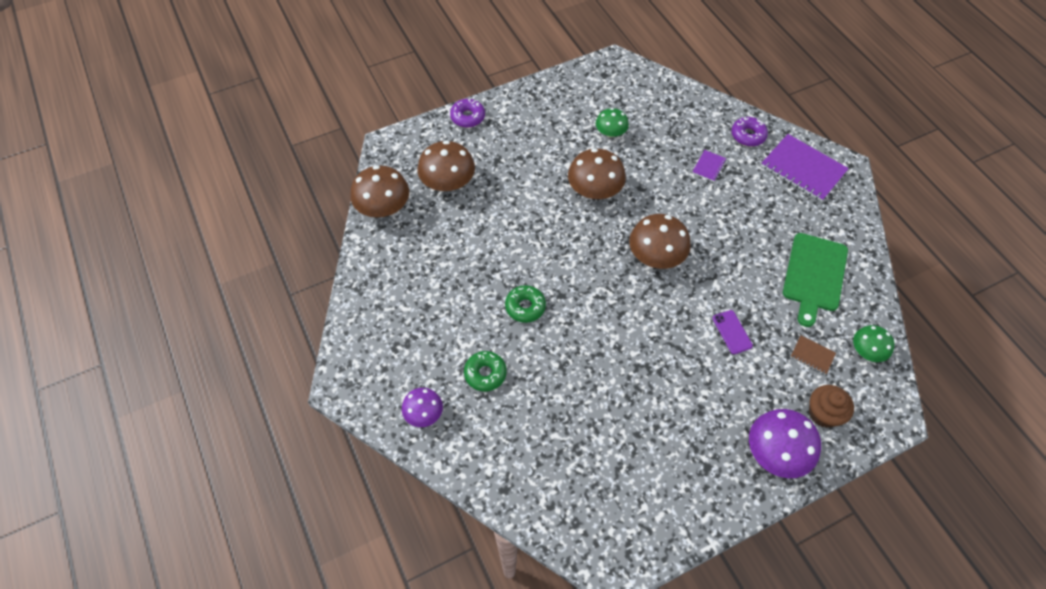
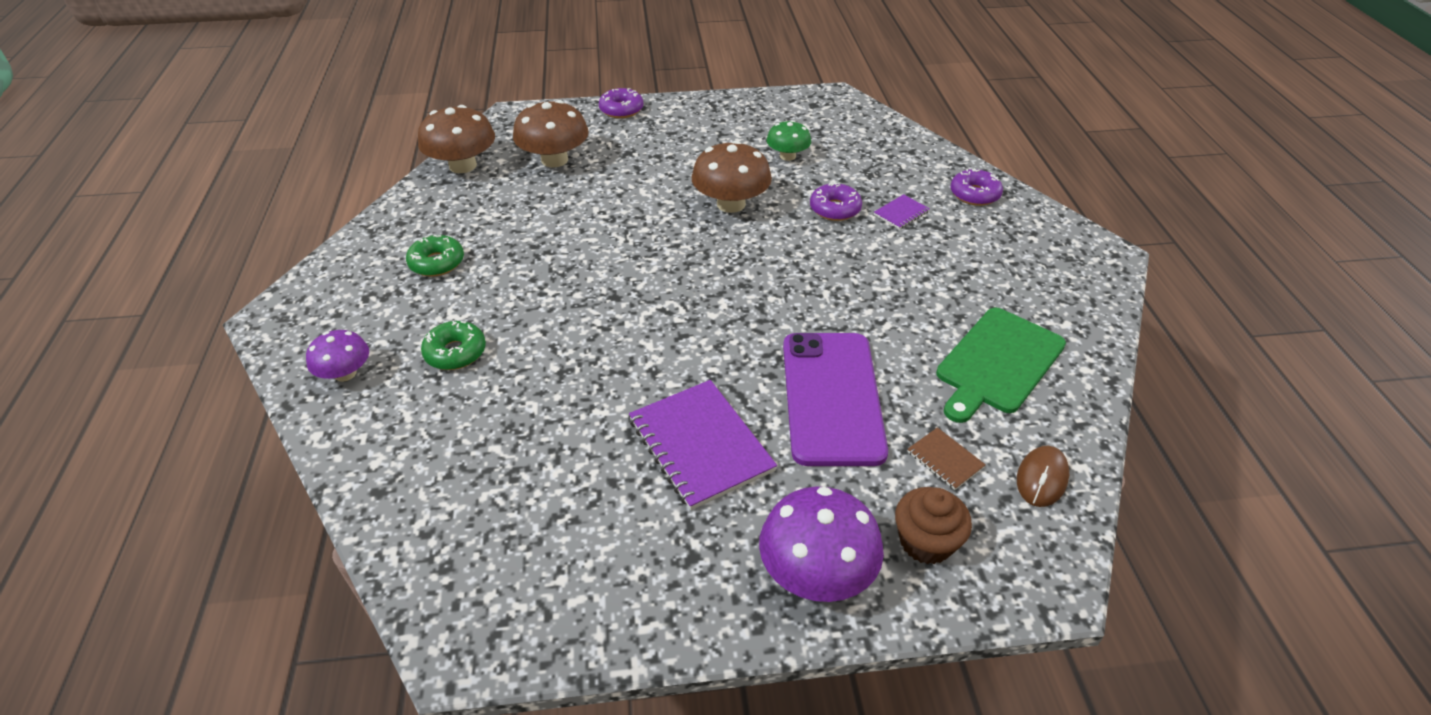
camera: 20 degrees right, 15 degrees down
(525, 307) = (559, 297): green donut -> green donut (437, 263)
(656, 256) = (771, 286): brown mushroom -> none
(665, 175) = (835, 209): none -> purple donut
(732, 332) = (831, 397): purple phone -> purple phone, size x2.40
(803, 169) = (1038, 244): purple notebook -> purple notebook (700, 445)
(867, 351) = (1042, 478): green mushroom -> brown mouse

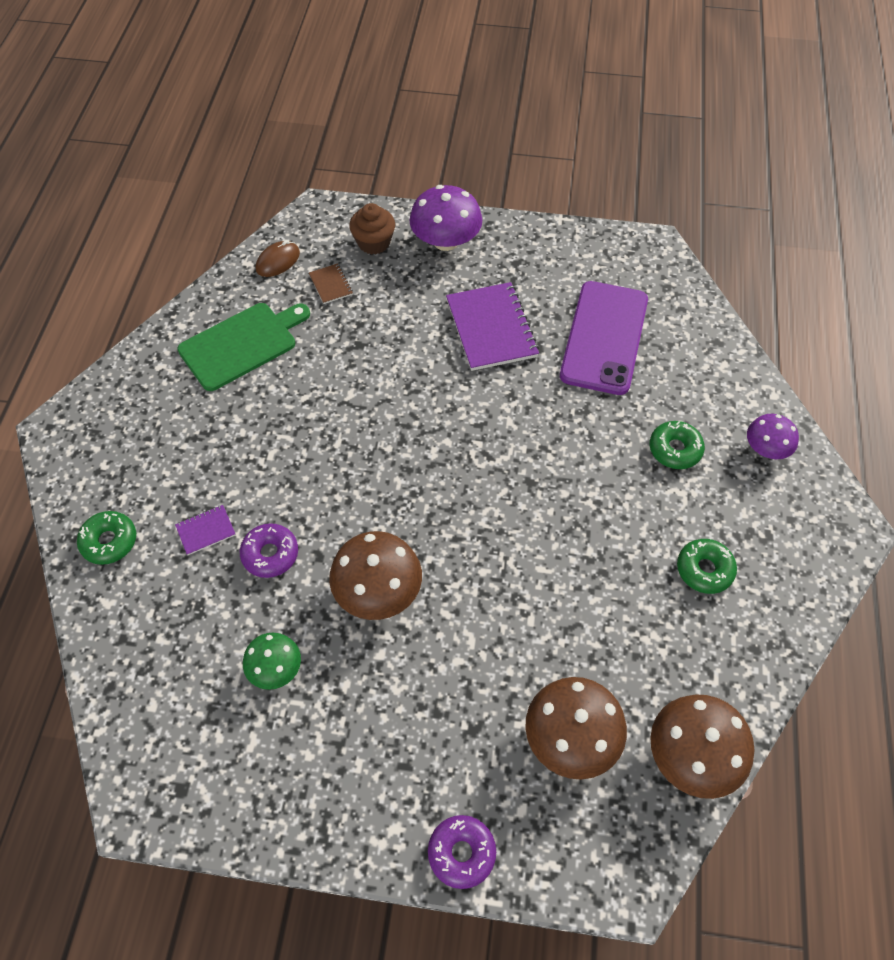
camera: 165 degrees left, 15 degrees up
(831, 397) = (383, 344): purple phone -> purple phone (604, 337)
(974, 194) = (109, 541): purple donut -> green donut

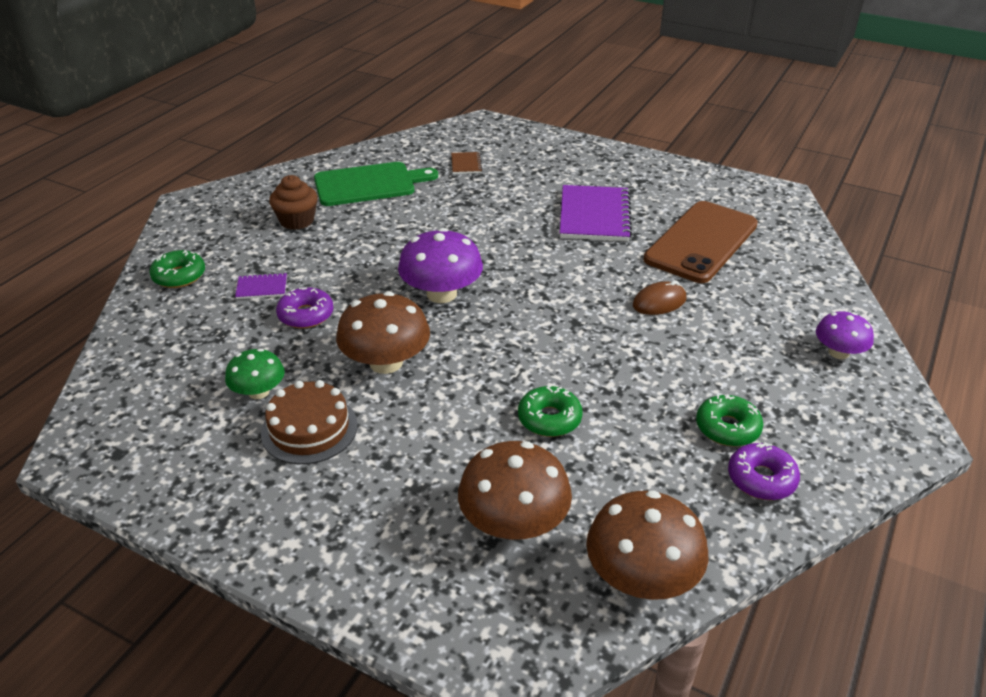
camera: 20 degrees right, 20 degrees down
(278, 261) = (430, 143): brown mouse -> brown mouse (659, 302)
(346, 696) = (309, 429): none -> brown cake
(374, 243) = (518, 147): brown cupcake -> brown cupcake (297, 221)
(445, 241) = (583, 157): purple mushroom -> purple mushroom (441, 294)
(461, 853) = (345, 583): purple donut -> purple donut (761, 479)
(604, 337) = (701, 242): purple phone -> brown phone
(675, 449) = (737, 332): green donut -> green donut (549, 419)

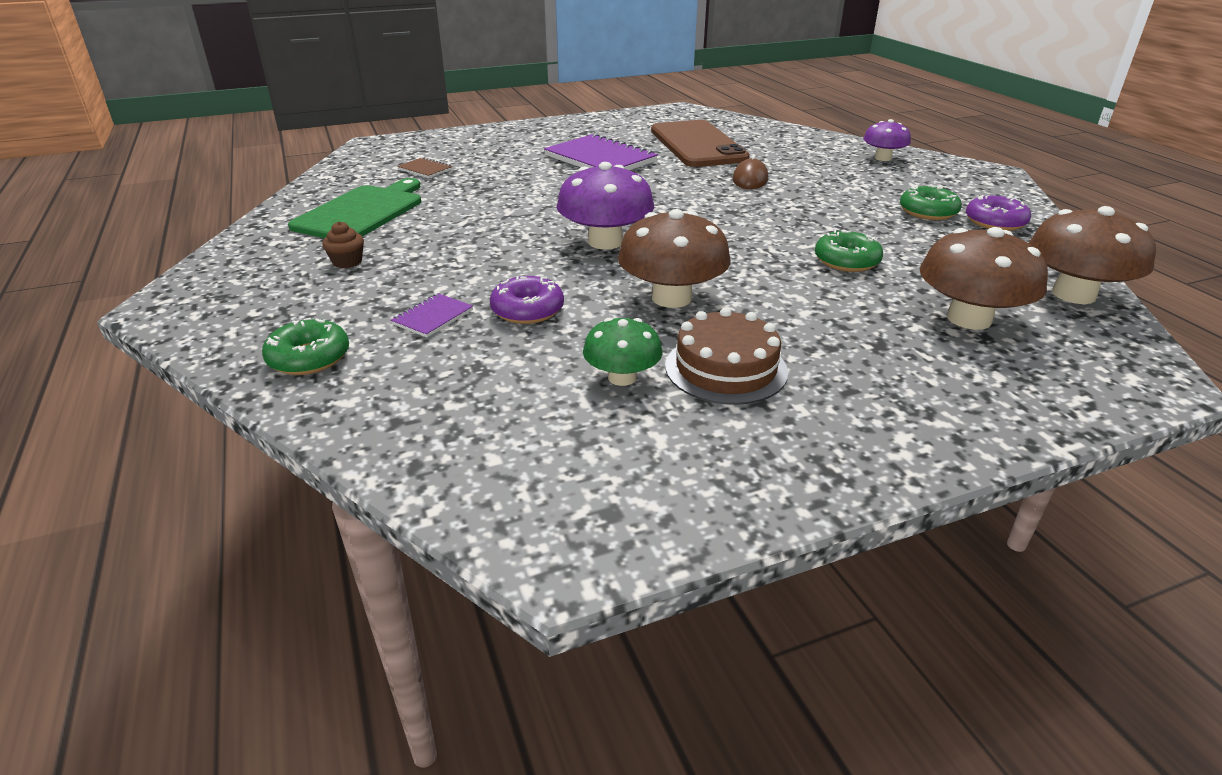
camera: 50 degrees left, 5 degrees down
(297, 221) = (347, 262): brown cupcake -> brown cupcake, size x0.62

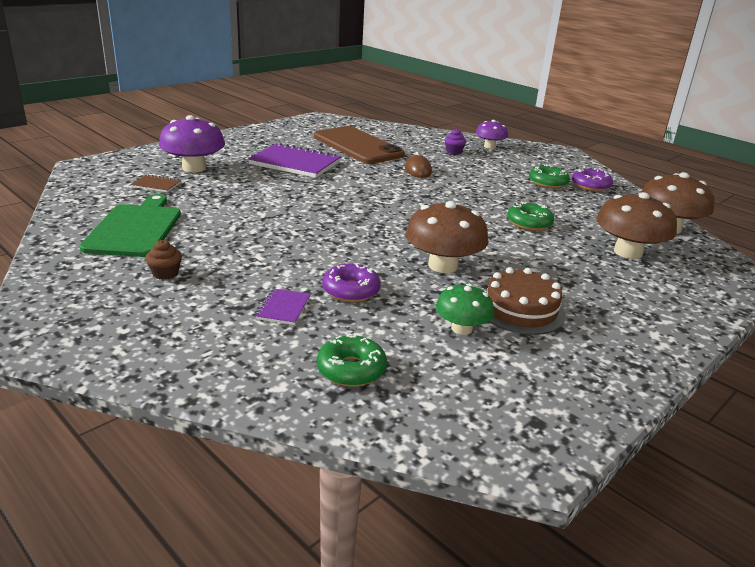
camera: 25 degrees left, 5 degrees down
(309, 358) = (213, 359): green donut -> green donut (351, 370)
(605, 242) = (359, 229): purple mushroom -> purple mushroom (194, 168)
(823, 161) = (454, 152): none -> purple cupcake

